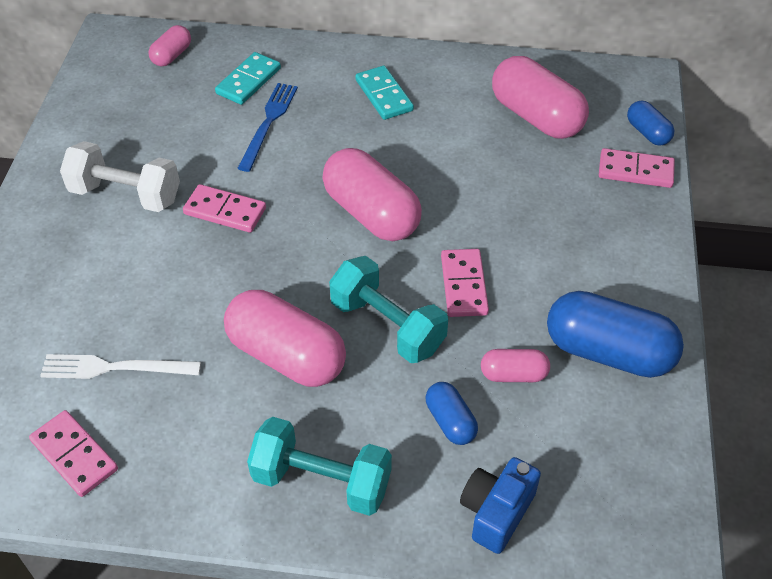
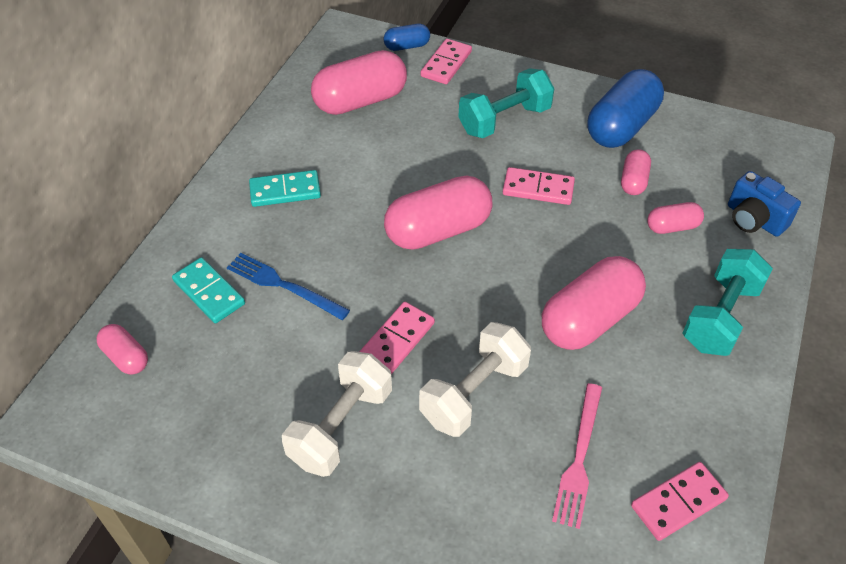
camera: 75 degrees left, 0 degrees up
(115, 368) = (579, 458): white fork -> pink fork
(175, 277) = (474, 393): none -> white dumbbell
(387, 326) = (570, 245): turquoise dumbbell -> turquoise dumbbell (504, 120)
(450, 421) = (672, 227): blue capsule -> pink capsule

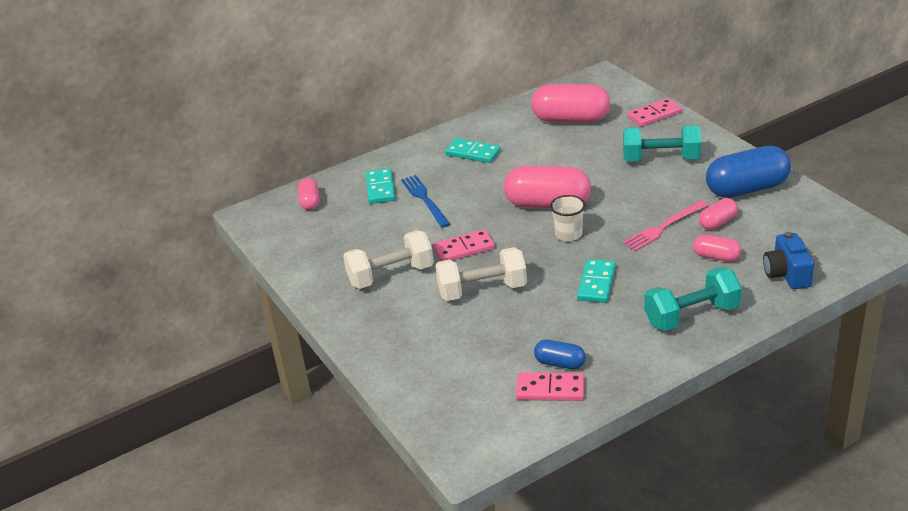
camera: 40 degrees right, 15 degrees down
(407, 46) = (637, 97): blue capsule -> blue capsule (560, 363)
(499, 263) = (568, 234): none -> white cup
(538, 189) = (641, 204): pink domino -> none
(579, 458) = (512, 344): pink fork -> pink fork (664, 227)
(589, 319) = (597, 283): pink capsule -> turquoise domino

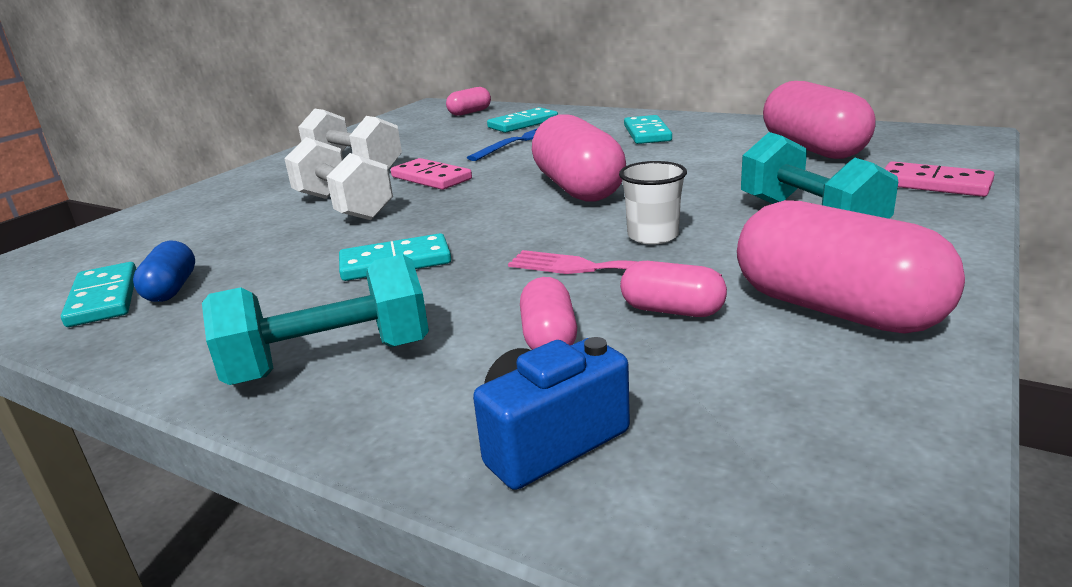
camera: 60 degrees right, 10 degrees down
(550, 389) = (103, 298): pink domino -> turquoise domino
(568, 234) = (513, 216): white cup -> white cup (653, 236)
(691, 315) = (330, 361): turquoise dumbbell -> turquoise dumbbell turned 60 degrees counterclockwise
(746, 189) = (836, 309): blue capsule -> pink capsule

